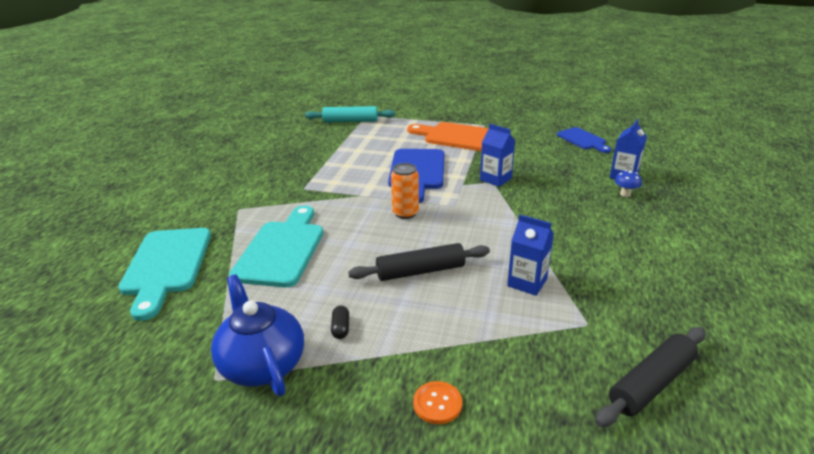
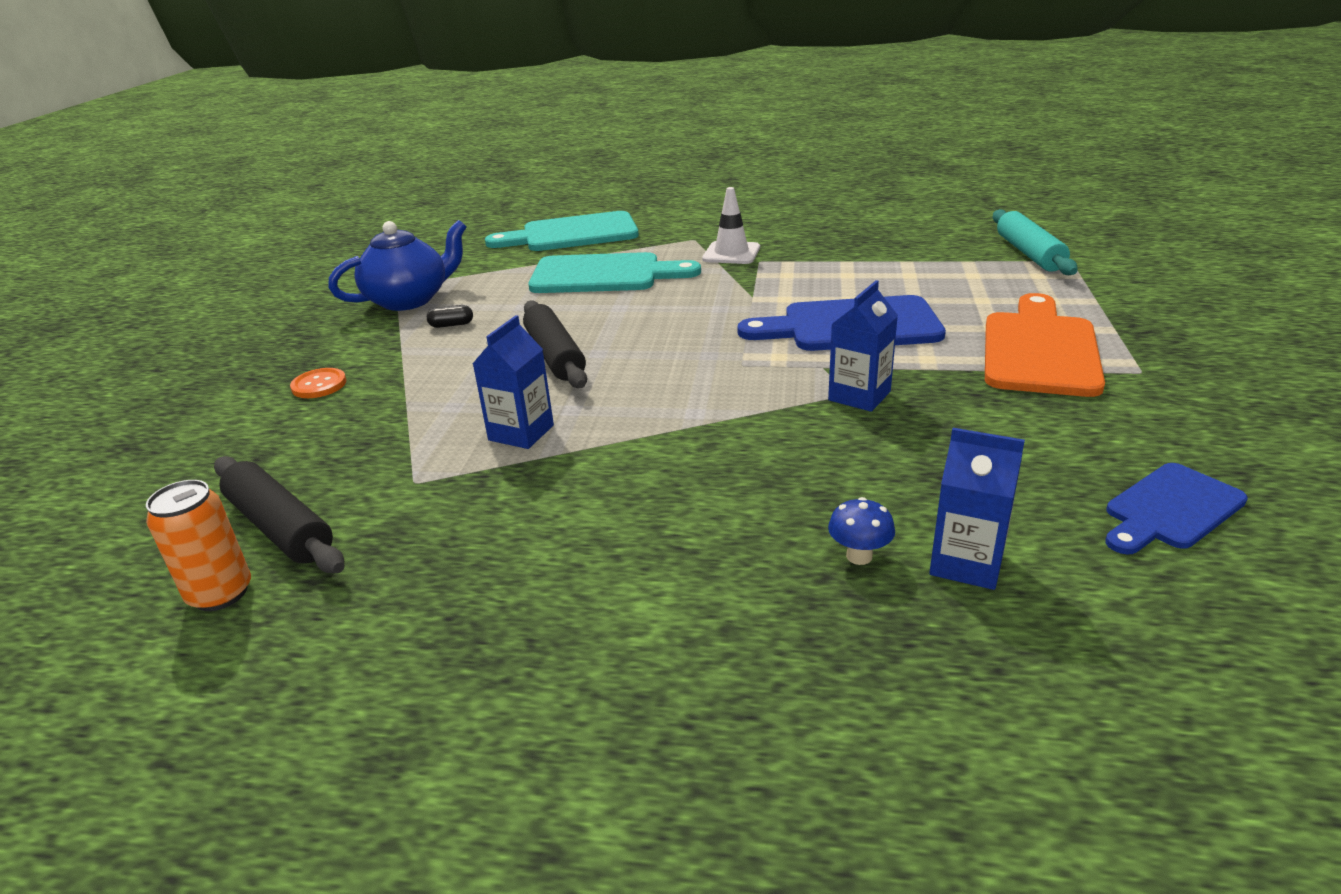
camera: 85 degrees right, 0 degrees up
(281, 197) = (731, 253): none -> white traffic cone
(405, 213) = (706, 331): orange can -> orange can (220, 593)

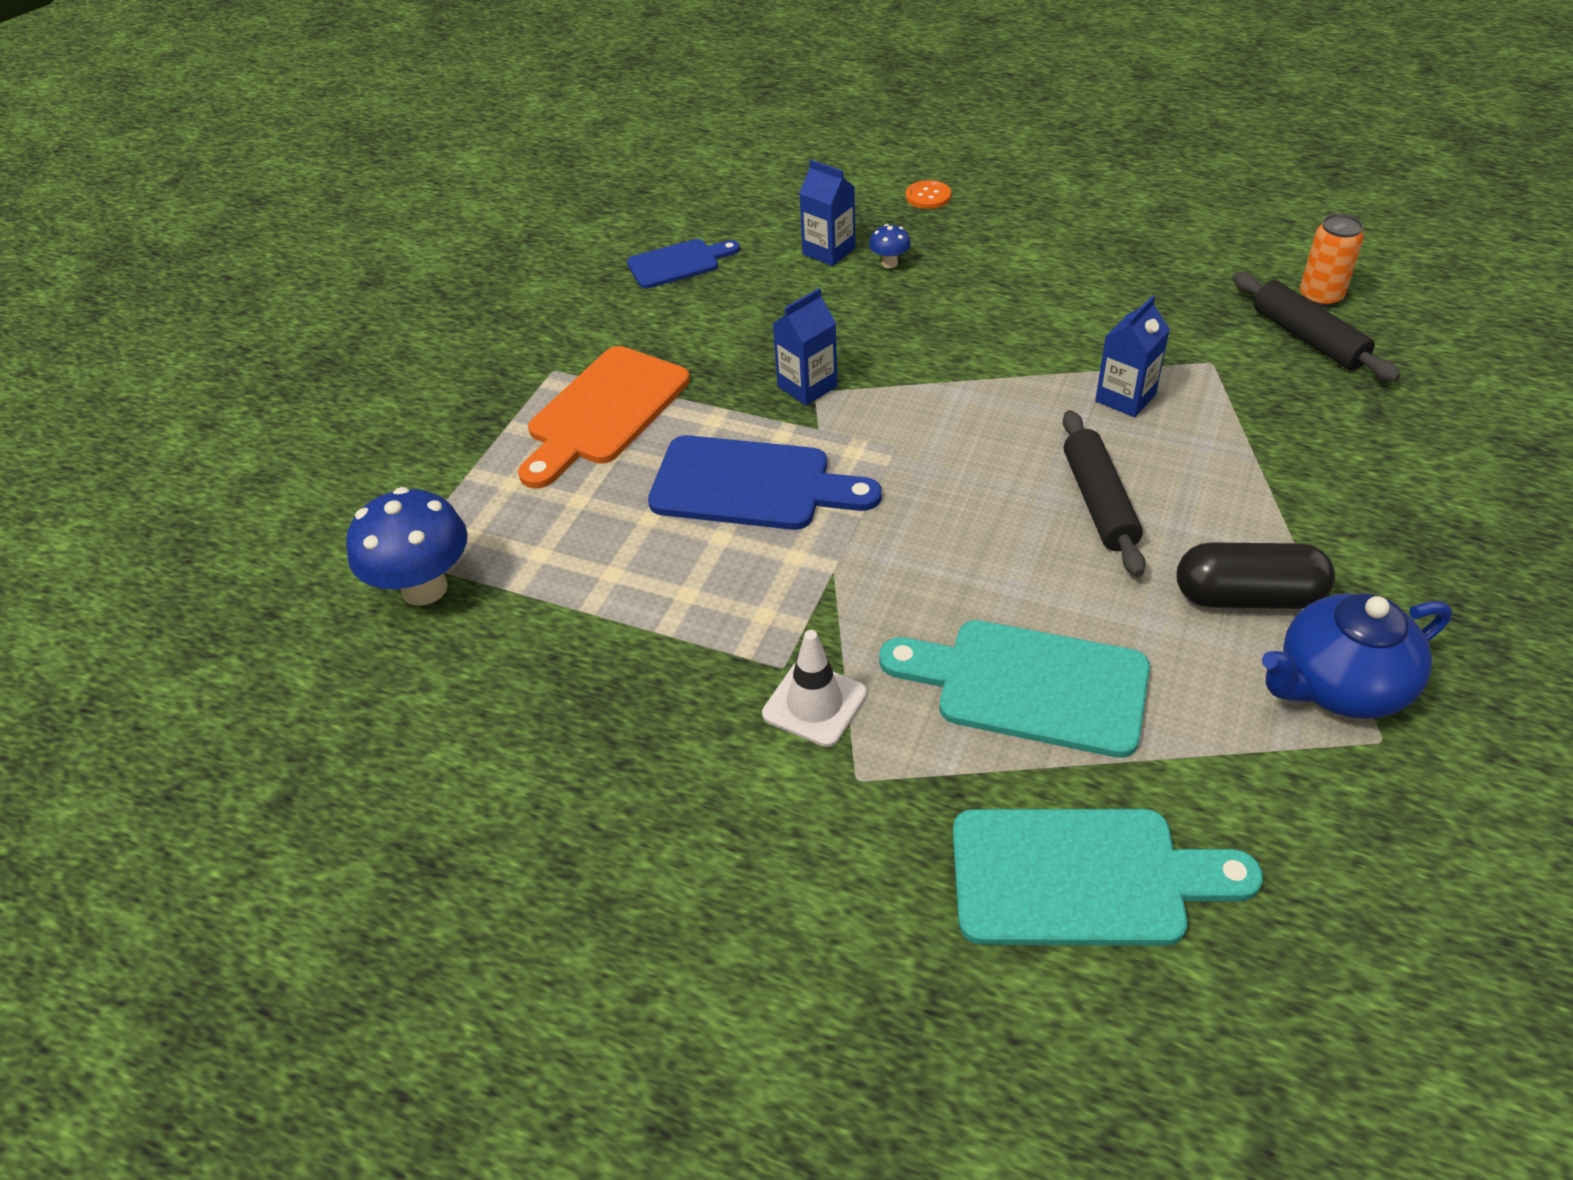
camera: 165 degrees left, 15 degrees up
(319, 385) = (1375, 506): orange button -> orange button (928, 196)
(451, 325) = (1247, 597): black capsule -> black capsule, size x2.40
(1029, 253) = (424, 588): turquoise rolling pin -> blue mushroom

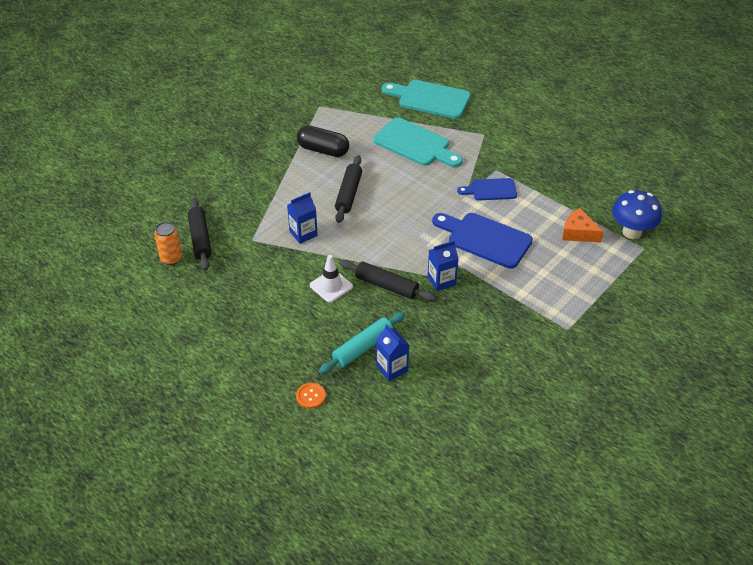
camera: 165 degrees left, 0 degrees up
(549, 553) = (578, 233): none -> orange cheese
(604, 412) = (544, 295): orange cutting board -> none
(678, 263) = (483, 388): blue cutting board -> blue cutting board (490, 190)
(814, 704) = (489, 156): white traffic cone -> white traffic cone (331, 286)
(889, 263) = (363, 348): blue mushroom -> turquoise rolling pin
(904, 353) = (386, 286): none -> black rolling pin
(1339, 685) = (318, 121): blue teapot -> none

